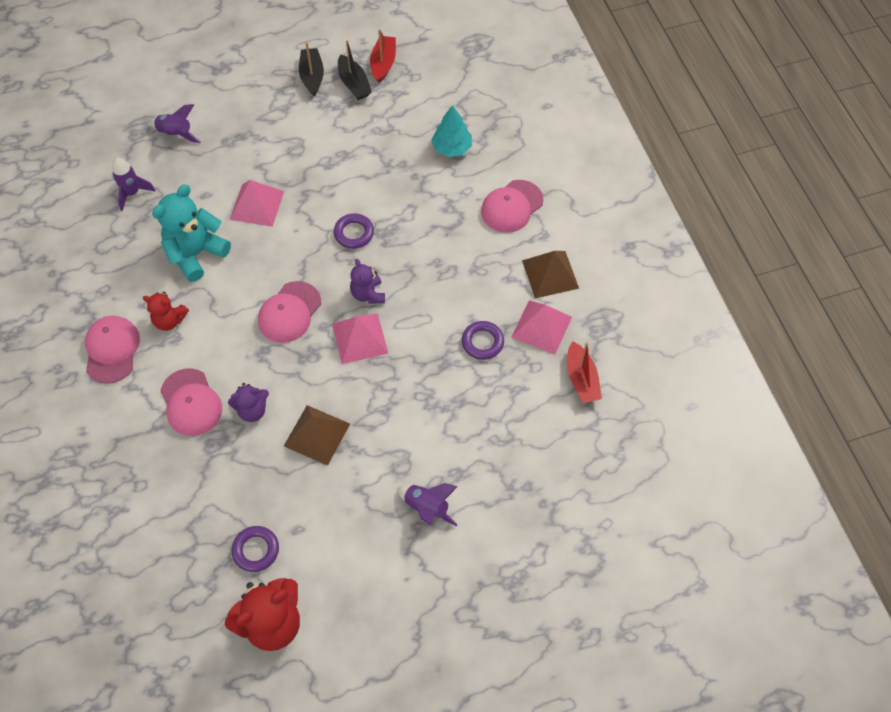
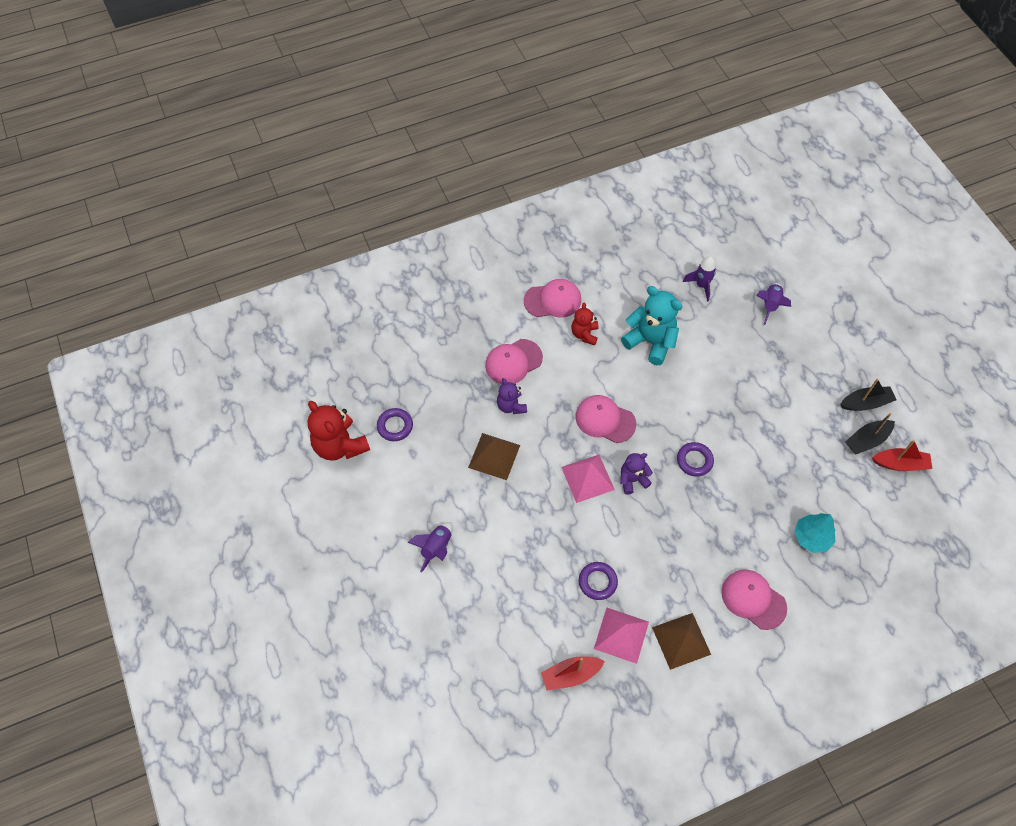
camera: 85 degrees right, 0 degrees up
(257, 205) = (709, 379): pink pyramid -> none

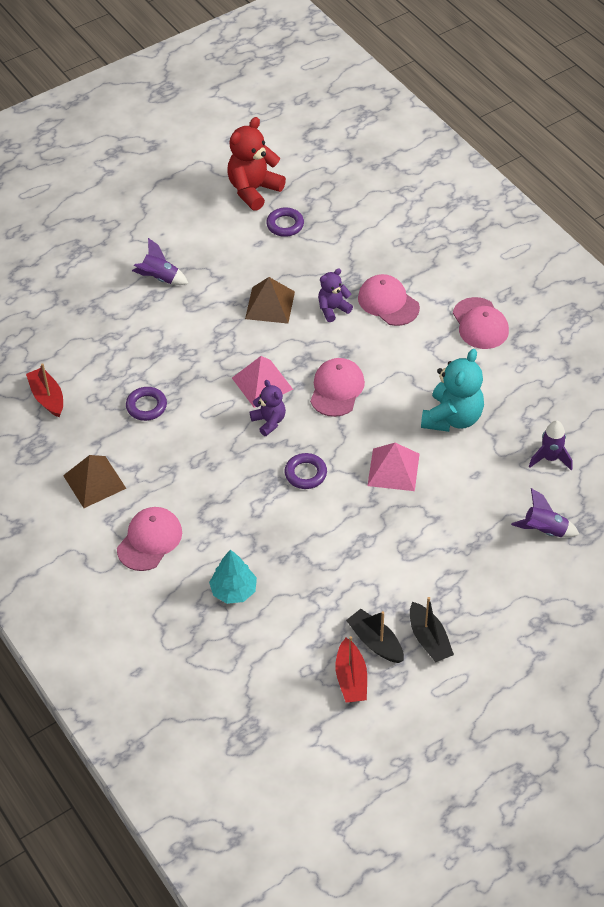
camera: 80 degrees right, 10 degrees down
(584, 334) = (443, 357): red teddy bear -> none
(621, 635) = (93, 432): pink pyramid -> pink pyramid (393, 469)

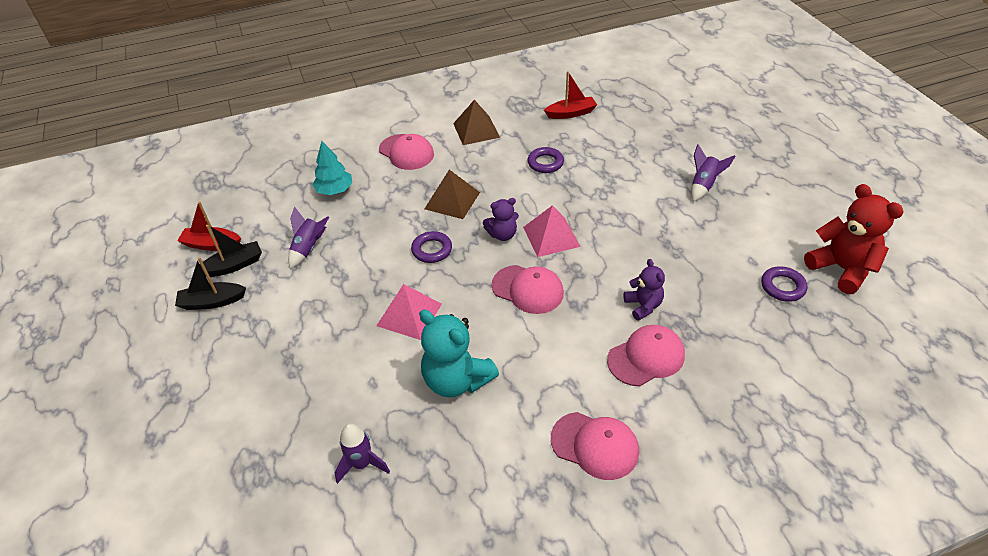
camera: 105 degrees right, 5 degrees down
(270, 305) = (657, 256): brown pyramid -> brown pyramid (452, 200)
(480, 324) = (595, 445): pink cap -> pink cap turned 150 degrees counterclockwise
(544, 530) = (271, 428): purple rocket -> purple rocket (309, 249)

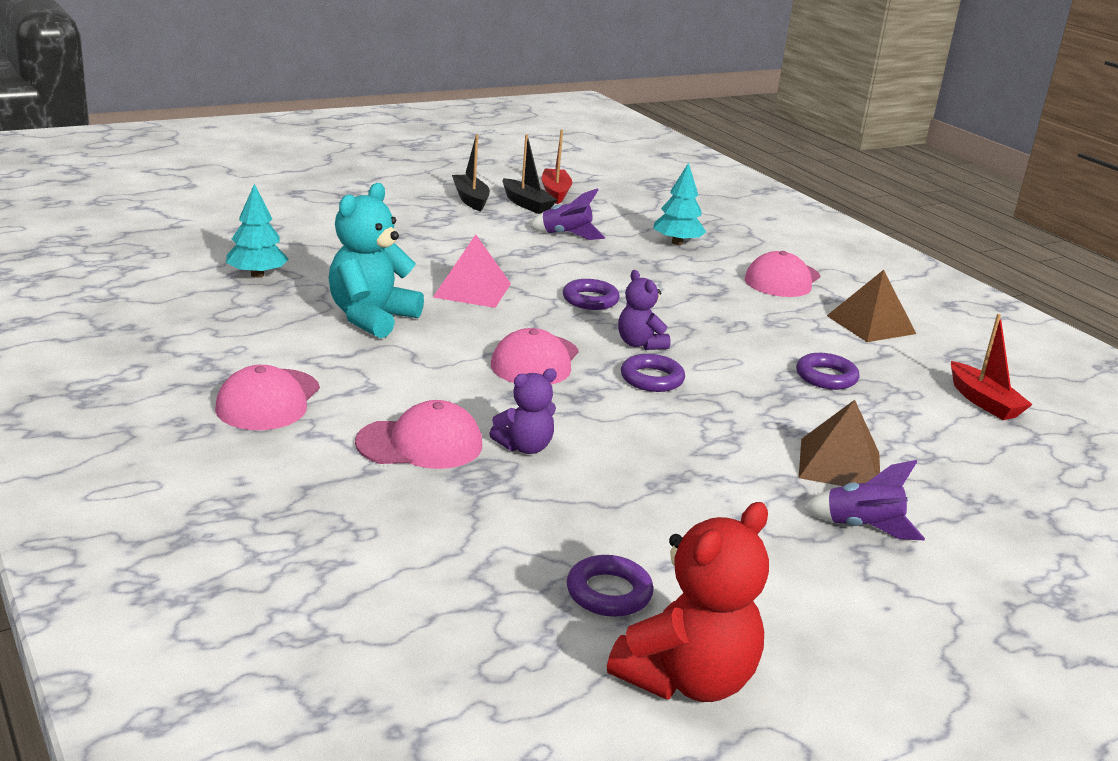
camera: 75 degrees right, 20 degrees down
(362, 464) = (257, 275): purple rocket -> turquoise tree
(452, 200) = (696, 310): brown pyramid -> brown pyramid (840, 465)
(551, 236) = (652, 379): pink pyramid -> purple ring
(646, 357) = (420, 444): pink cap -> pink cap turned 60 degrees counterclockwise

